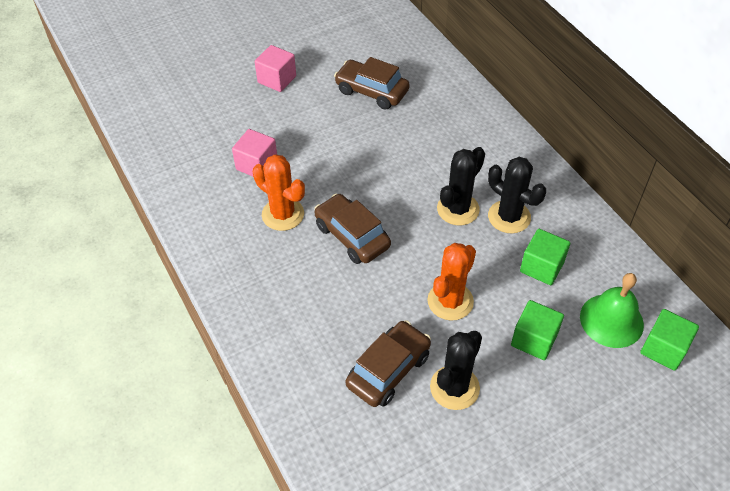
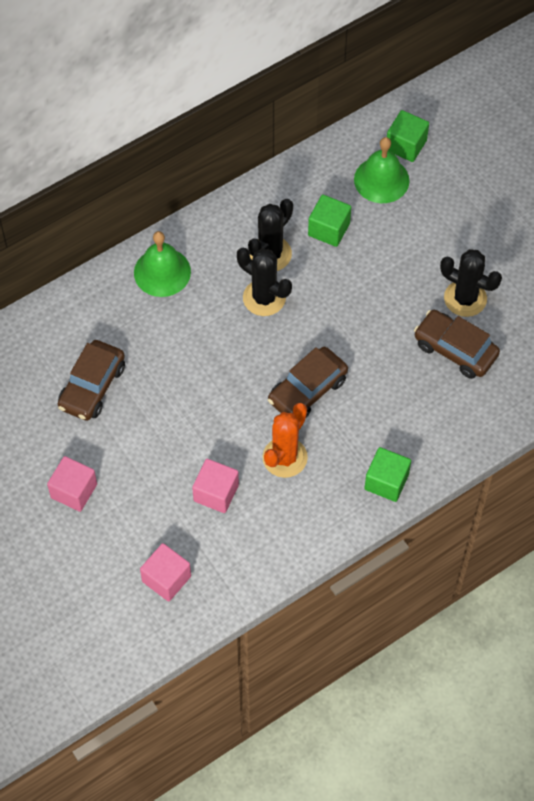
camera: 95 degrees left, 10 degrees up
(185, 131) = (166, 579): none -> pink cube
(450, 301) = (376, 303): orange cactus -> none
(487, 138) = (162, 272): none -> green bell
(534, 339) = (409, 238): green cube -> green cube (386, 481)

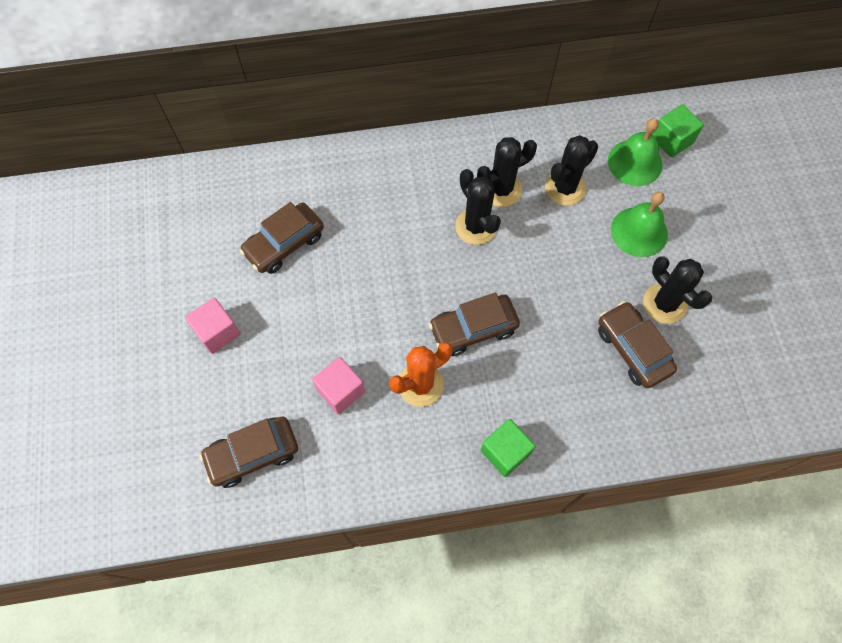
camera: 25 degrees right, 5 degrees up
(162, 272) = (398, 167): green bell -> green bell (639, 231)
(166, 579) = (253, 454): pink cube -> brown car
(329, 229) = (565, 188): green cube -> black cactus

